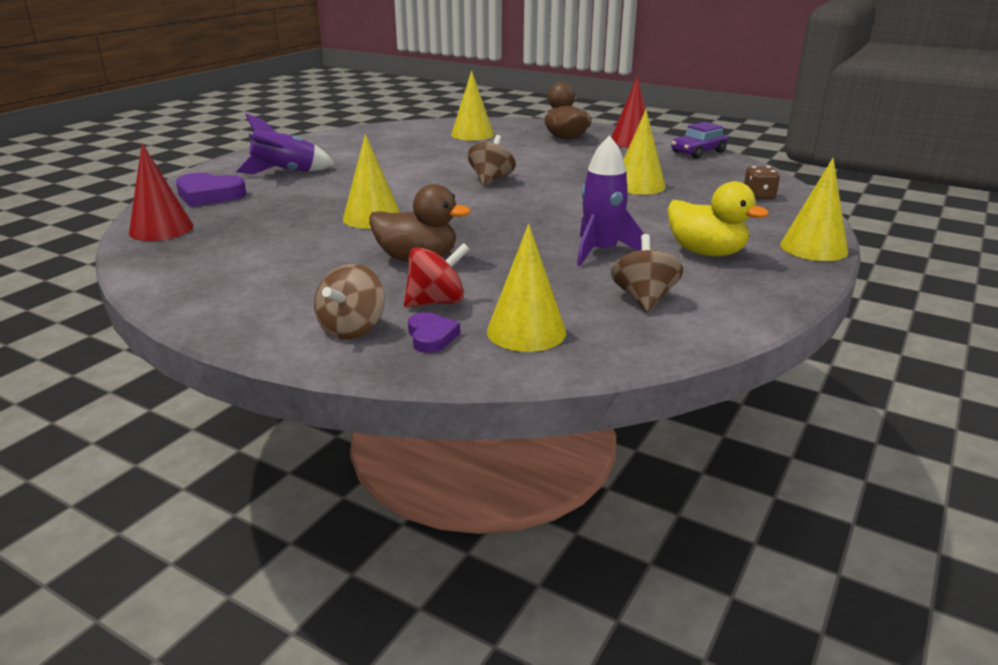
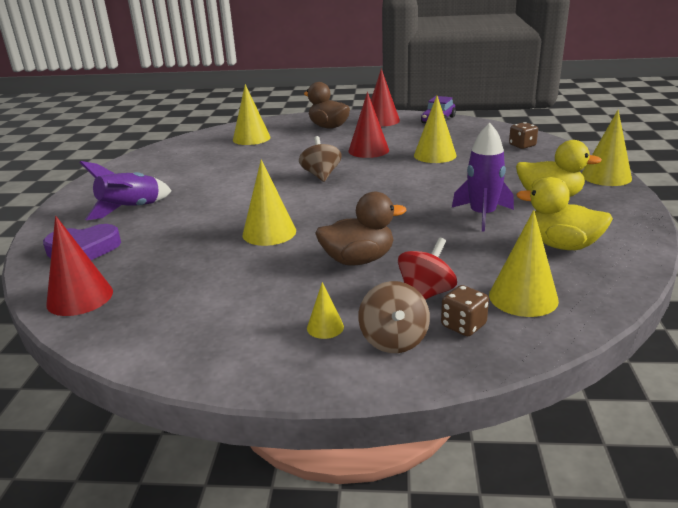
camera: 25 degrees left, 0 degrees up
(310, 302) = (325, 327): none -> yellow cone
(431, 336) = (463, 325): purple heart -> brown dice
(573, 167) = (368, 150): none -> red cone
(644, 299) = (561, 245): brown spinning top -> yellow duck

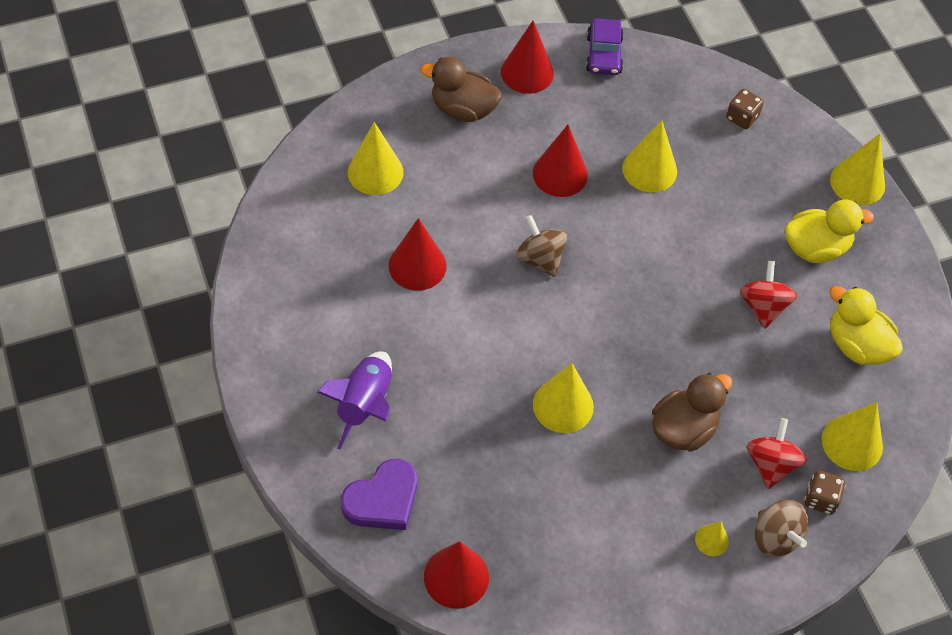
camera: 30 degrees left, 30 degrees up
(236, 168) = (417, 265): none -> red cone
(482, 215) = (763, 306): purple rocket -> red spinning top
(561, 245) = (856, 345): yellow duck -> yellow duck turned 45 degrees clockwise

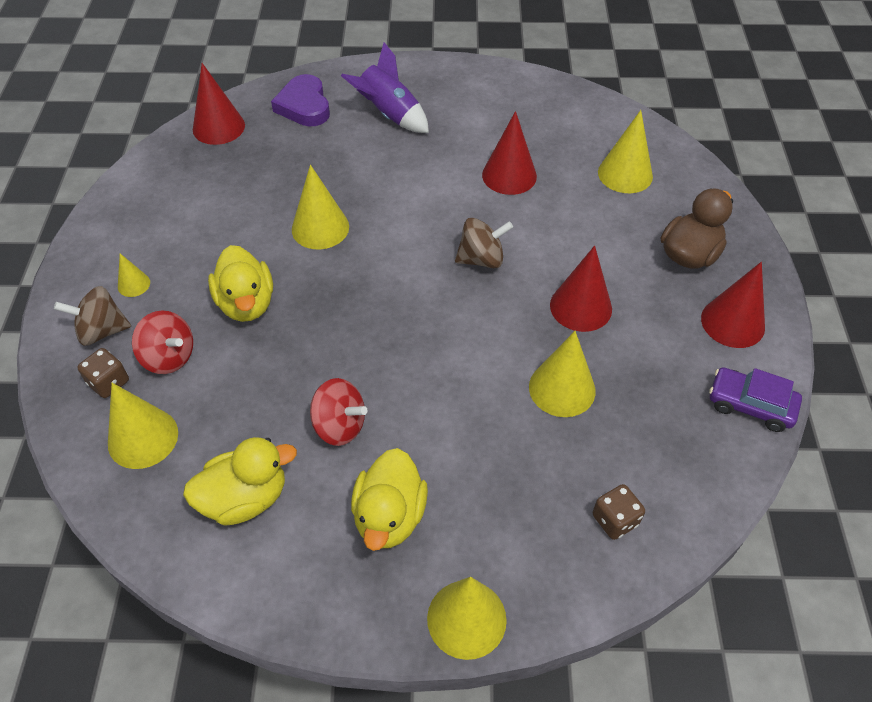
camera: 115 degrees right, 5 degrees down
(683, 428) = (246, 303): brown duck -> yellow duck

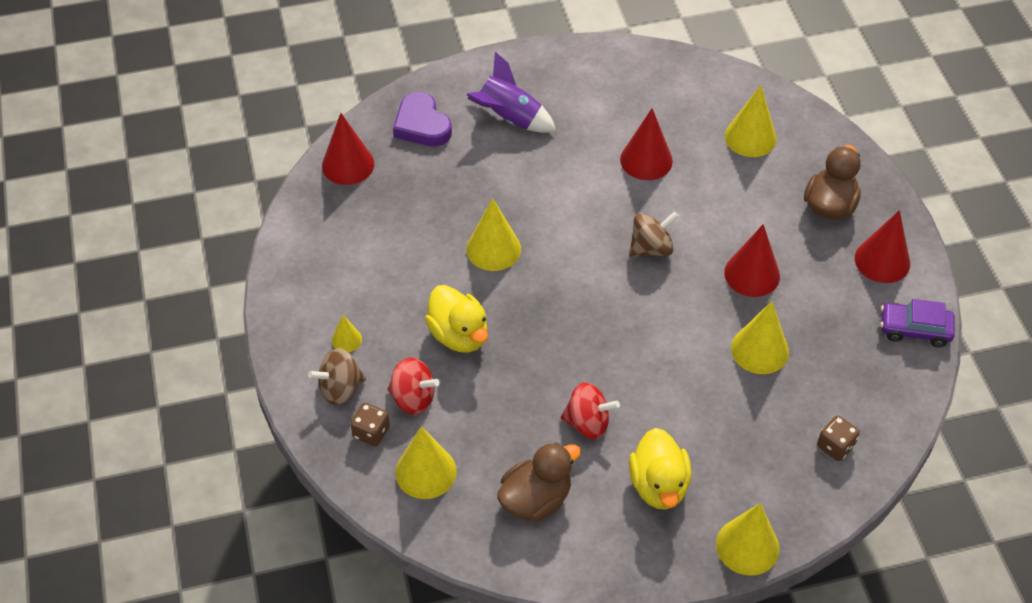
camera: 15 degrees left, 0 degrees up
(245, 498) = (536, 499): yellow duck -> brown duck

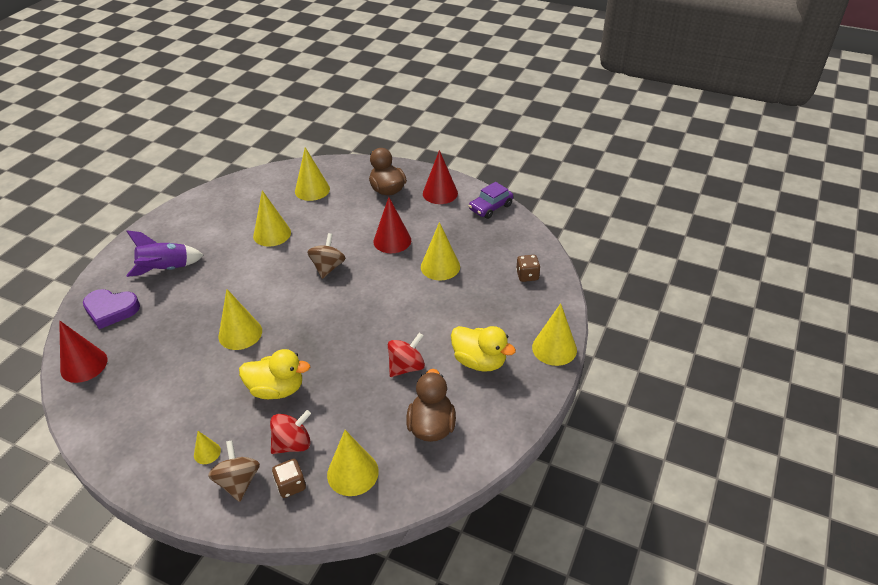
camera: 50 degrees left, 10 degrees down
(340, 389) = (238, 482): brown spinning top -> brown spinning top turned 150 degrees clockwise
(646, 160) = (272, 234): red cone -> yellow cone

